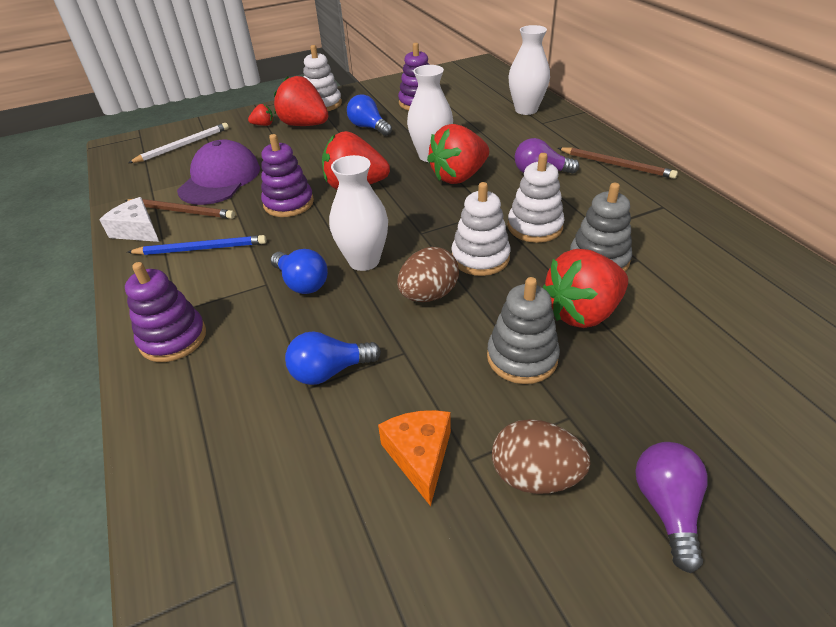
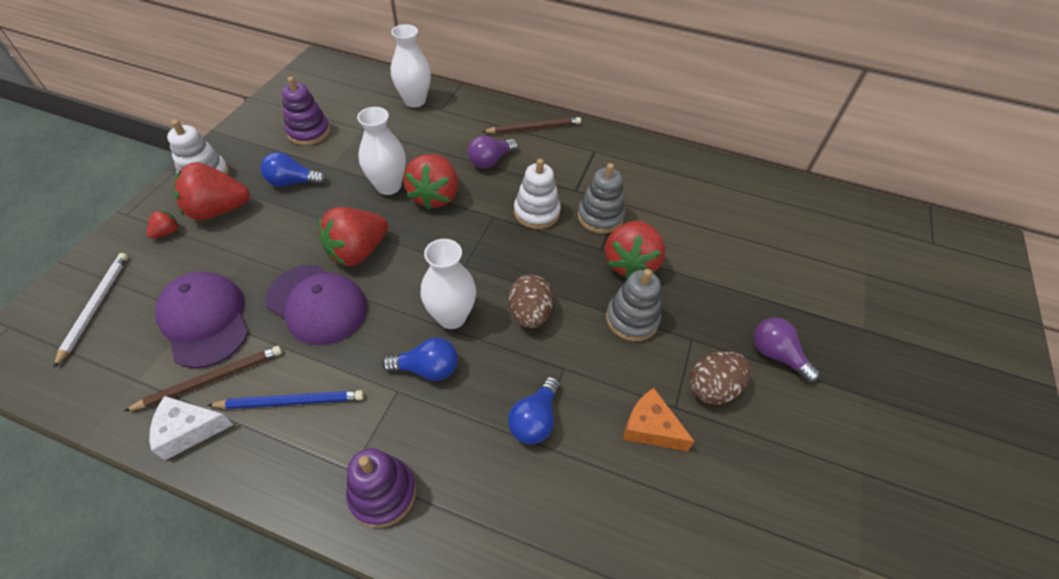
camera: 50 degrees left, 10 degrees up
(201, 249) = (290, 401): blue pencil -> blue pencil turned 45 degrees clockwise
(288, 203) = (317, 304): purple stacking toy -> purple cap
(480, 258) = (529, 260): white stacking toy -> none

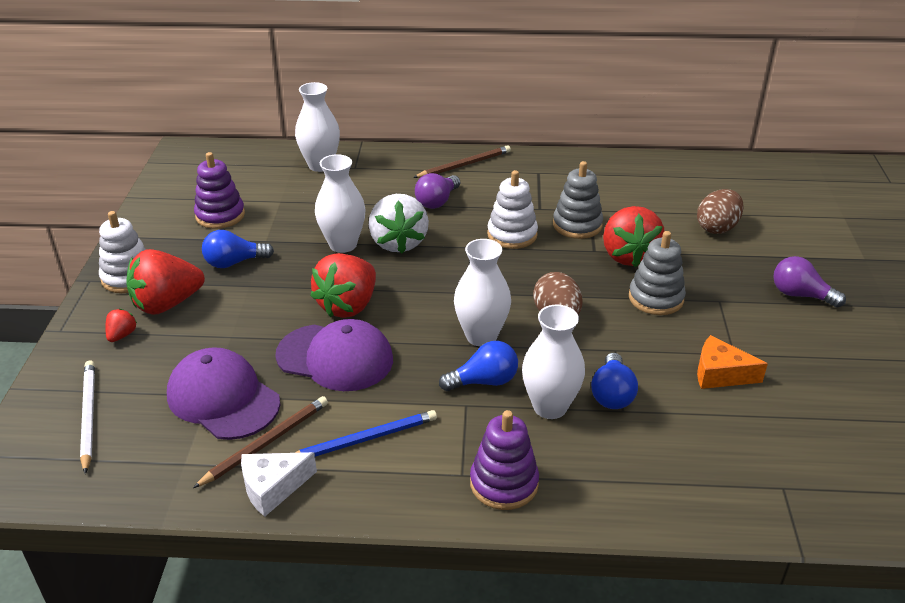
camera: 15 degrees left, 15 degrees down
(435, 196) = (398, 242): red strawberry -> white strawberry
(470, 416) = (550, 407): none -> white vase
(712, 388) = (758, 332): brown egg -> brown egg (717, 228)

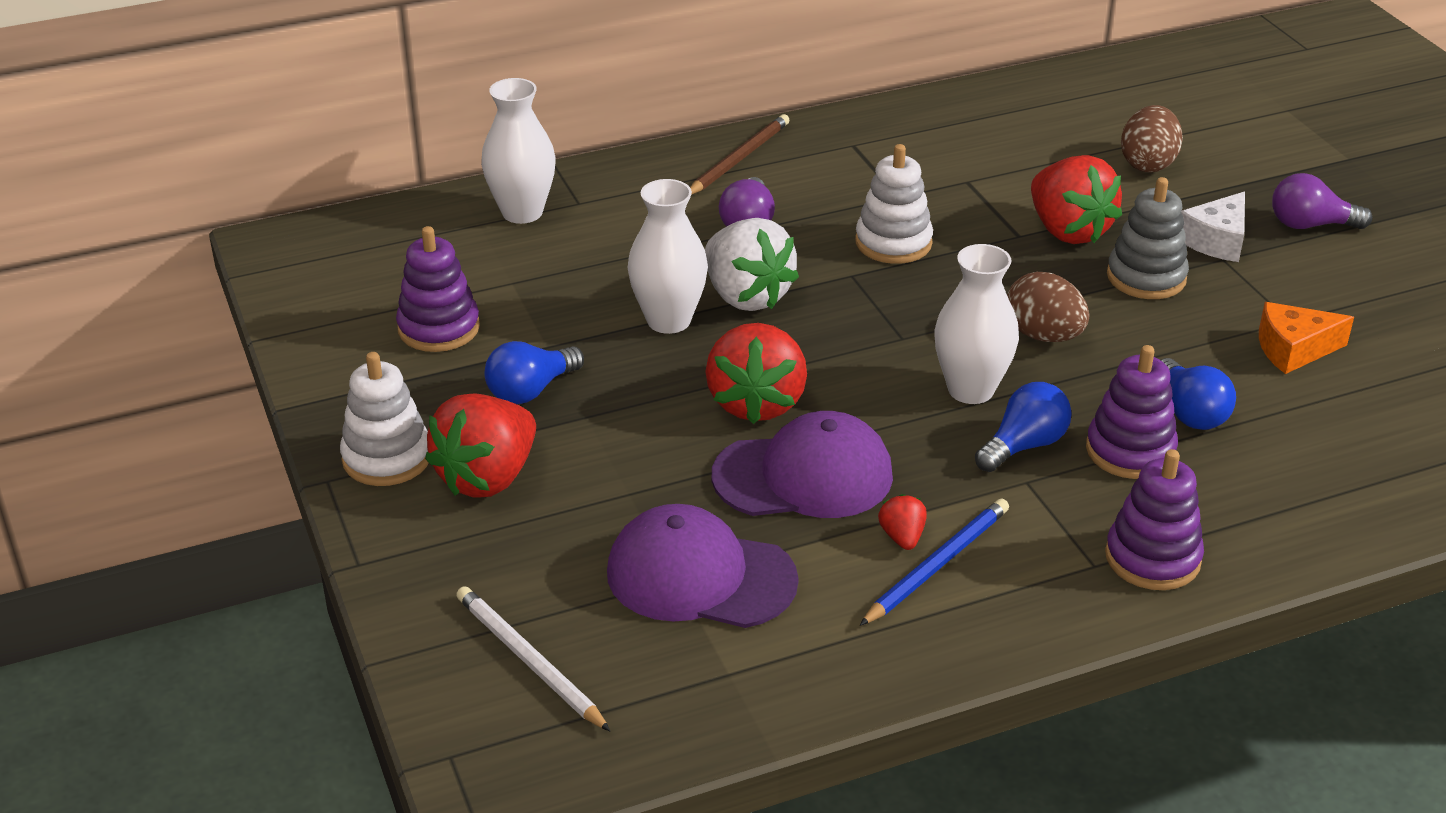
camera: 25 degrees left, 0 degrees up
(122, 335) = (464, 541): red strawberry -> red strawberry (902, 537)
(265, 443) = (814, 612): brown pencil -> none
(273, 488) = (876, 661): white cheese -> white cheese (1216, 241)
(550, 407) = (1130, 451): white vase -> purple stacking toy
(577, 225) = (968, 206): grey stacking toy -> none

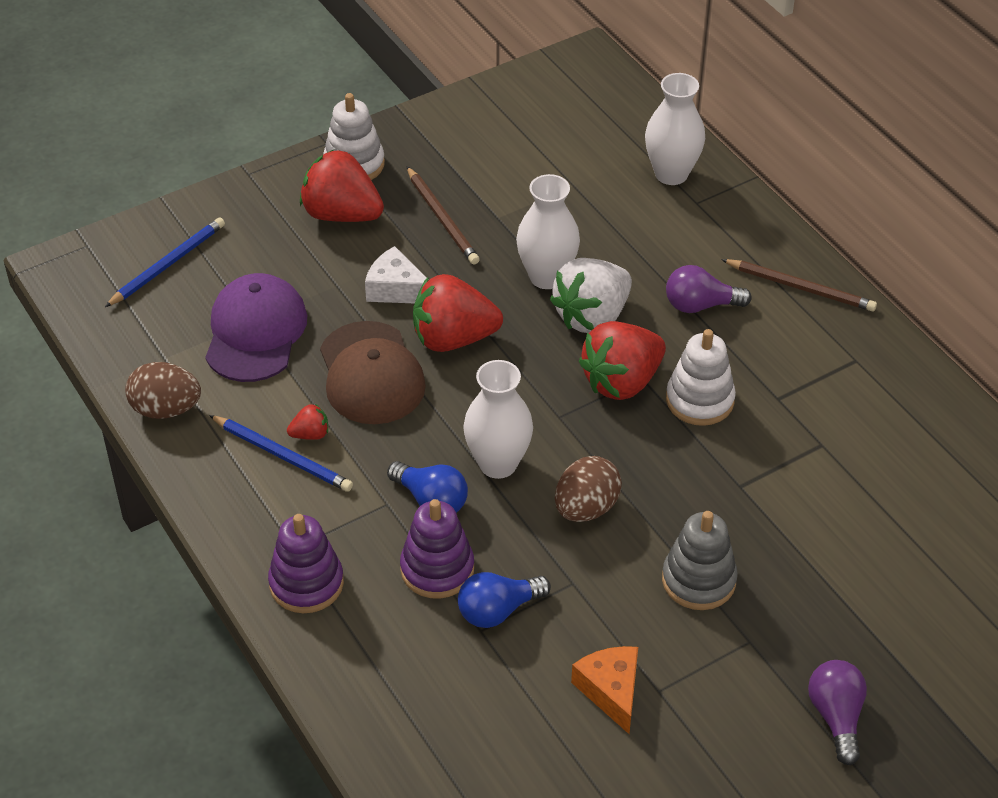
camera: 80 degrees right, 10 degrees up
(439, 328) = (505, 159): purple stacking toy -> none
(529, 662) = (167, 265): white pencil -> blue pencil
(531, 390) = (442, 218): blue light bulb -> brown pencil
(804, 476) = (371, 374): purple cap -> brown cap
(1068, 231) = (760, 521): red strawberry -> red strawberry (622, 382)
(1147, 164) = (907, 582): brown egg -> brown egg (166, 409)
(1216, 241) = (780, 636): white cheese -> white cheese (396, 289)

